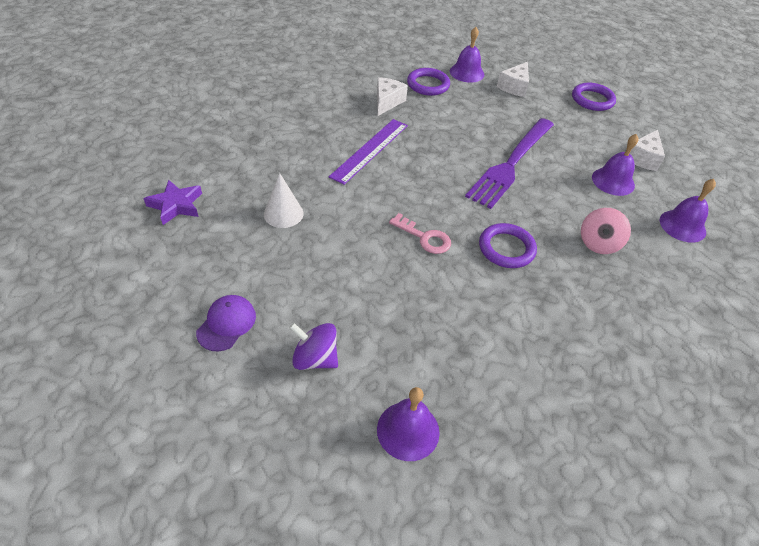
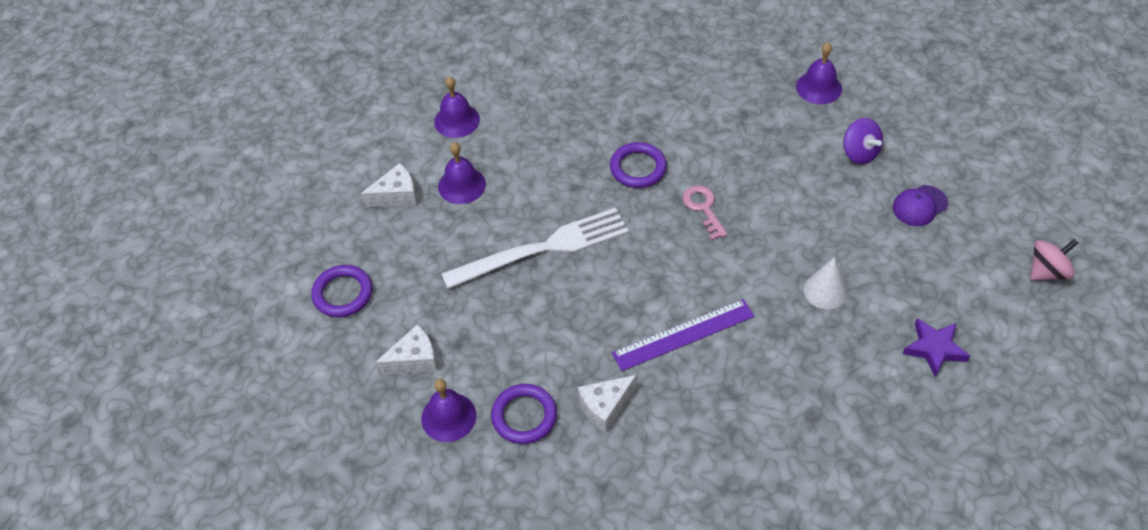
camera: 140 degrees left, 5 degrees up
(511, 164) = (543, 248): purple fork -> white fork
(598, 243) = (551, 138): pink spinning top -> pink spinning top (1047, 271)

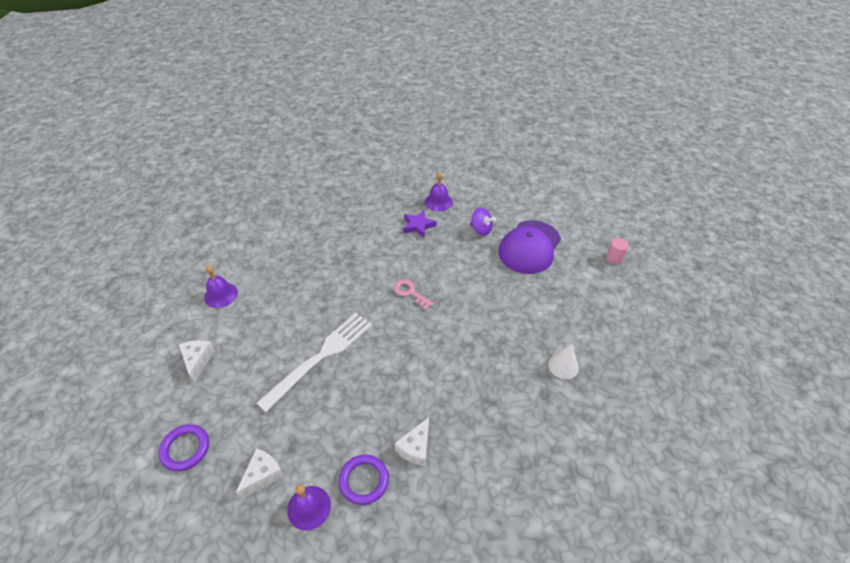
camera: 30 degrees left, 5 degrees down
(396, 195) = (198, 360): white cheese -> white cheese turned 45 degrees counterclockwise
(461, 185) = (243, 336): purple bell -> none
(638, 168) = (357, 283): purple ring -> none
(683, 334) = (440, 376): purple ruler -> none
(825, 291) = (508, 315): white cone -> white cone (563, 366)
(919, 206) = (529, 247): purple cap -> purple cap, size x2.09
(934, 349) = (585, 324): purple star -> purple star (418, 226)
(1047, 271) = (614, 258): pink spinning top -> pink cylinder

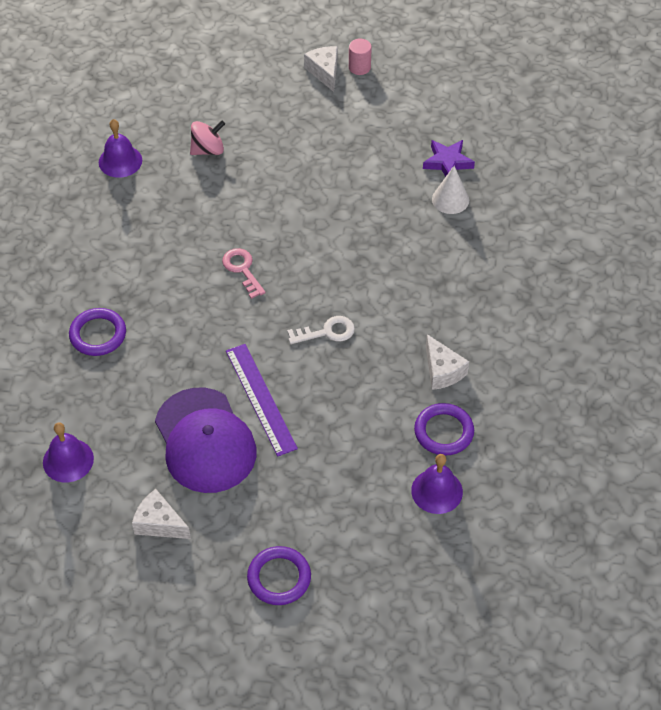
camera: 55 degrees left, 5 degrees up
(263, 475) = (370, 516): white cheese -> white cheese (324, 72)
(315, 259) = (98, 334): none -> purple ring
(320, 357) = (260, 399): white fork -> purple ruler
(397, 361) = (327, 332): none -> white key
(410, 293) = (242, 269): pink key -> pink key turned 75 degrees clockwise
(418, 226) = (142, 203): purple star -> purple star (447, 162)
(481, 230) = (208, 150): purple spinning top -> pink spinning top
(529, 247) = (276, 125): purple cap -> purple cap (205, 441)

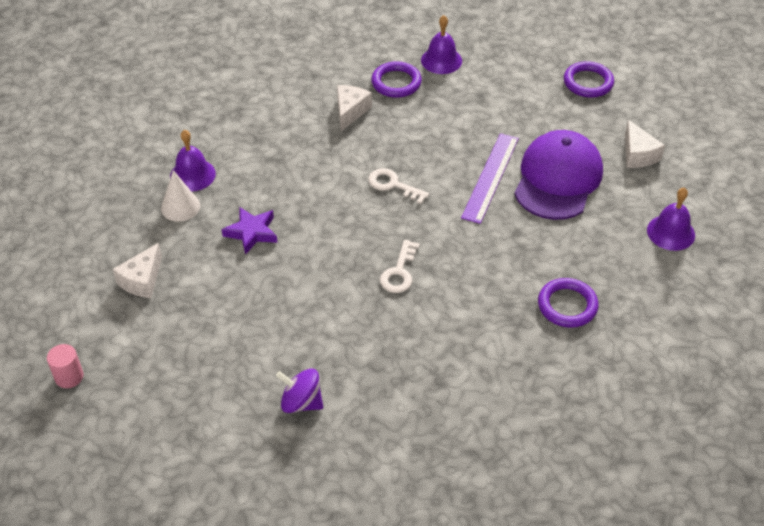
camera: 135 degrees left, 5 degrees down
(120, 161) = (391, 457): purple bell -> purple bell (192, 175)
(208, 150) = (301, 402): pink spinning top -> purple spinning top
(242, 269) = (399, 272): pink key -> white key
(324, 72) = (102, 398): white cheese -> white cheese (142, 280)
(447, 162) = (138, 235): purple star -> purple star (252, 232)

